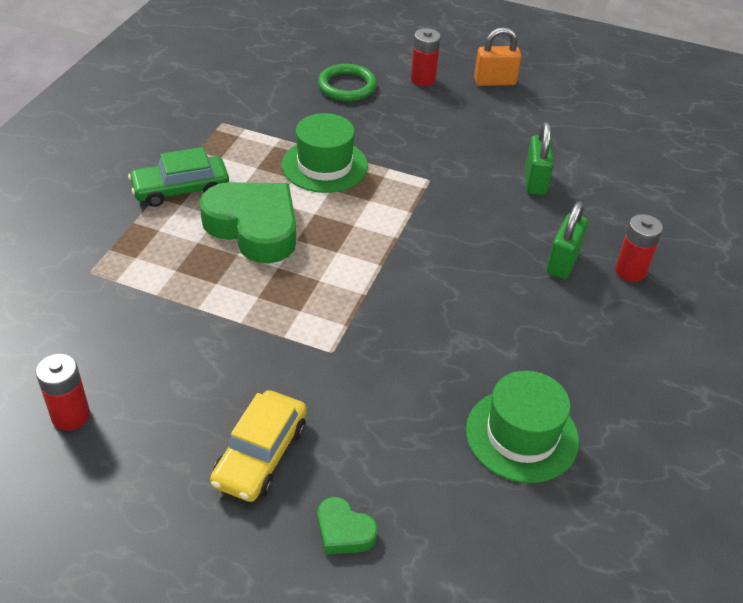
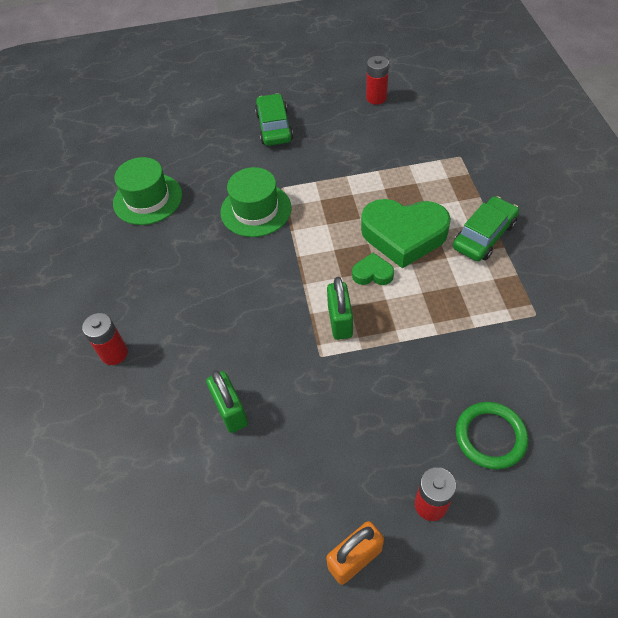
camera: 155 degrees right, 10 degrees up
(260, 454) = (274, 127): yellow car -> green car
(324, 165) = (412, 319): green hat -> green hat (256, 210)
(344, 531) = (212, 120): green heart -> green heart (372, 273)
(563, 262) = (170, 332): green padlock -> green padlock (340, 321)

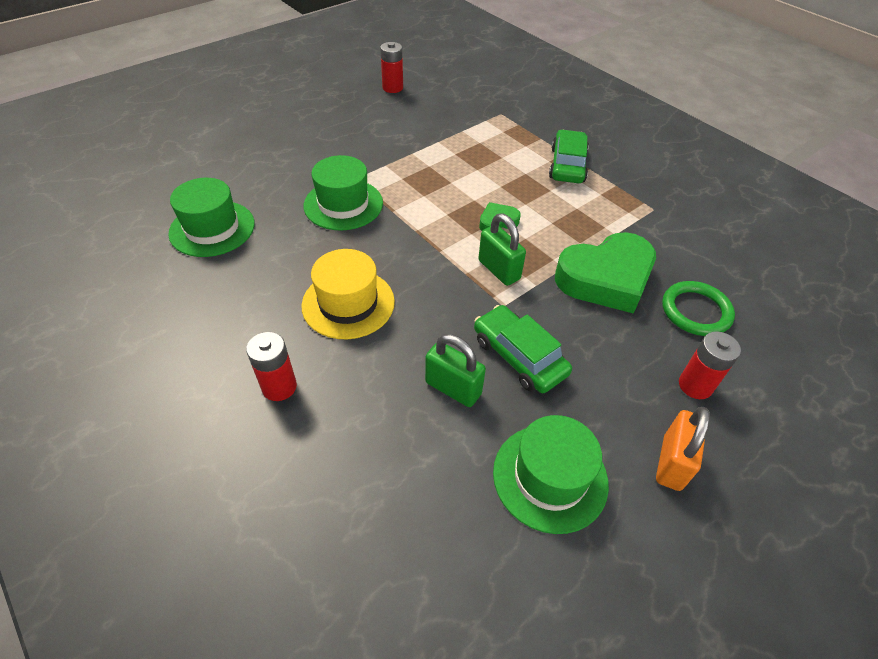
camera: 35 degrees left, 5 degrees down
(202, 304) = (348, 303): none -> yellow hat
(250, 518) = (550, 477): none -> green hat
(274, 127) = (309, 132): green car -> green car (519, 356)
(403, 235) = (501, 184): green heart -> green heart (606, 279)

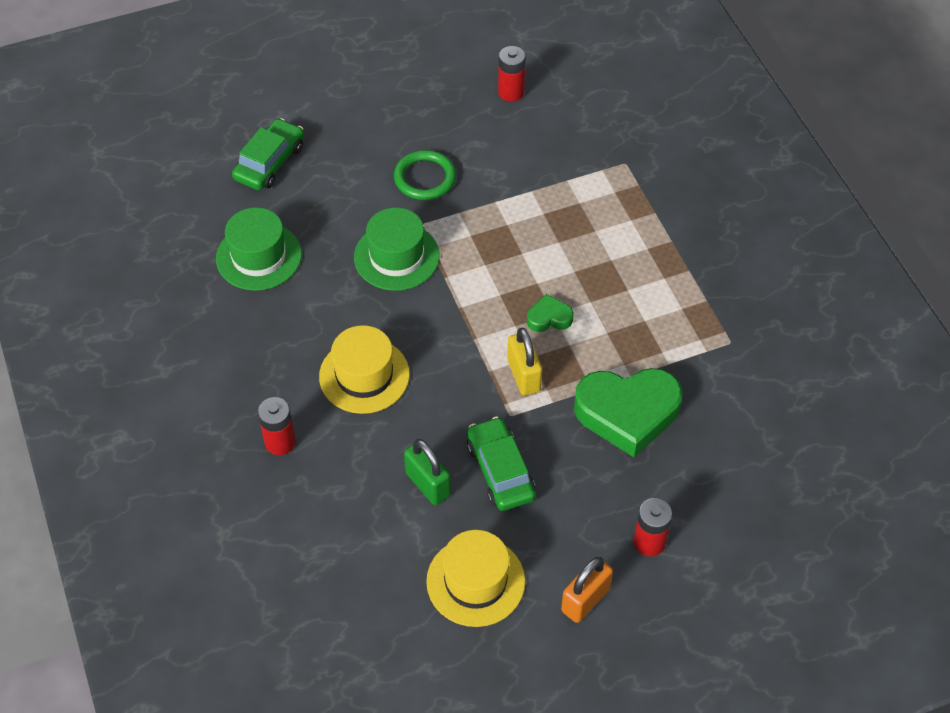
camera: 20 degrees right, 5 degrees up
(499, 270) = (524, 375): green padlock -> yellow padlock
(550, 477) = (475, 581): green hat -> yellow hat
(567, 165) = (665, 259): green car -> green car (270, 162)
(695, 311) = (698, 471): green ring -> green ring (425, 178)

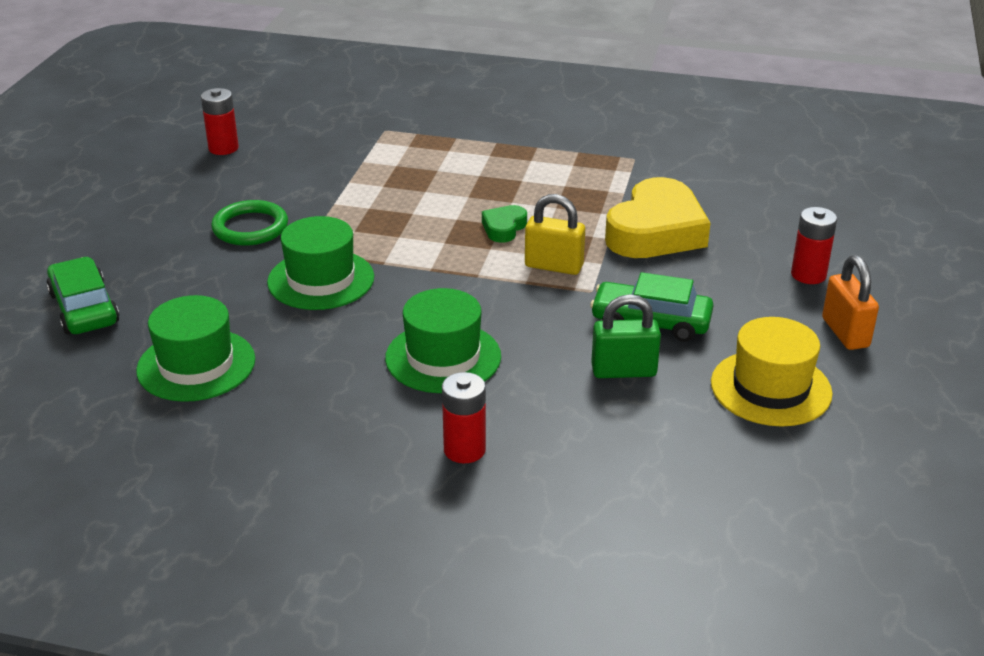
camera: 55 degrees left, 20 degrees down
(364, 375) = (443, 357): yellow hat -> green hat
(627, 413) = (656, 231): green heart -> yellow heart

